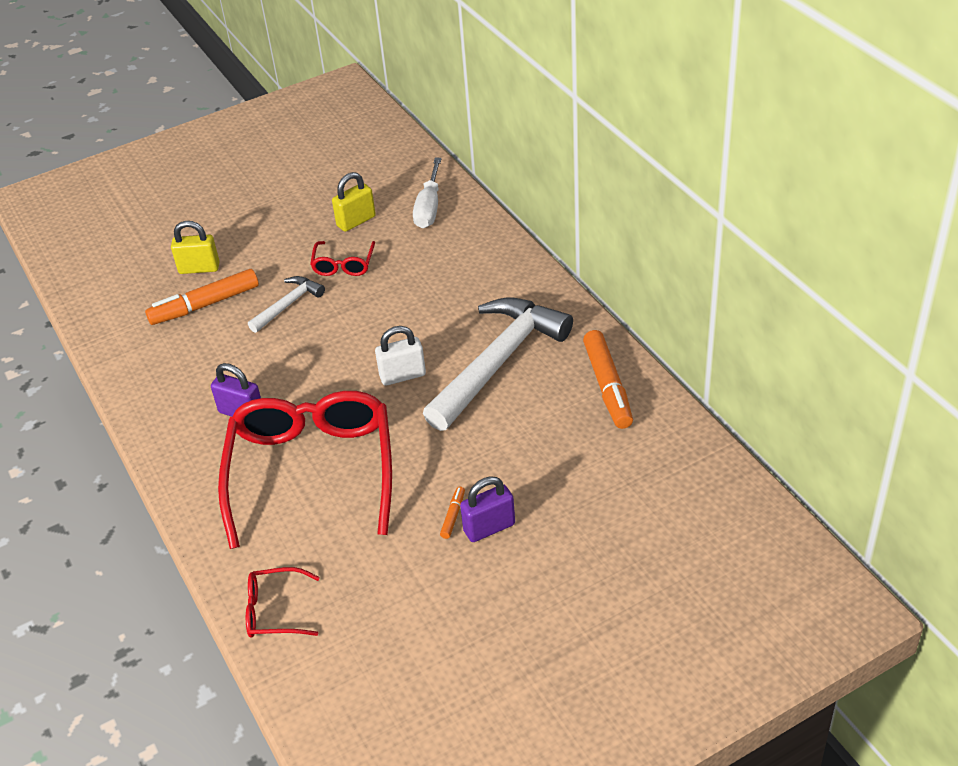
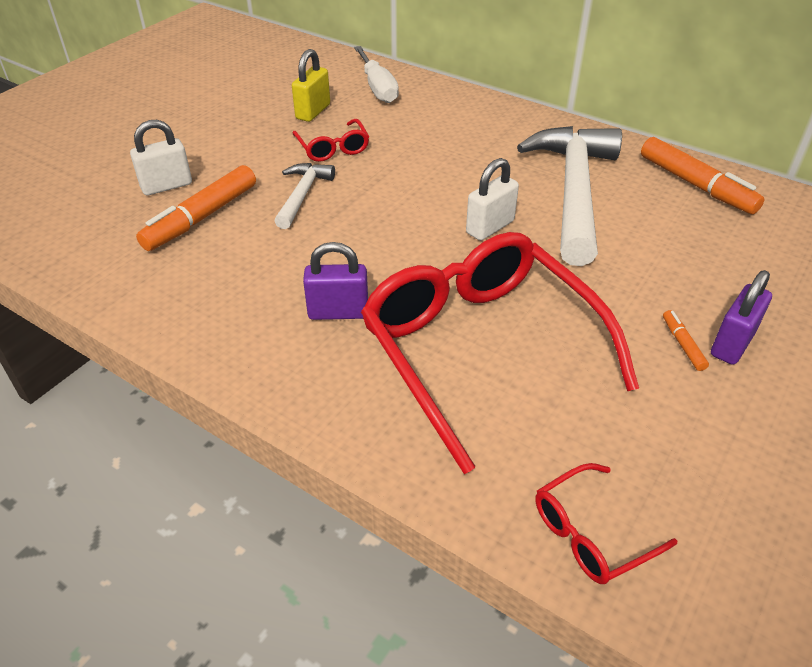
camera: 30 degrees left, 0 degrees up
(199, 268) = (166, 186): yellow padlock -> white padlock

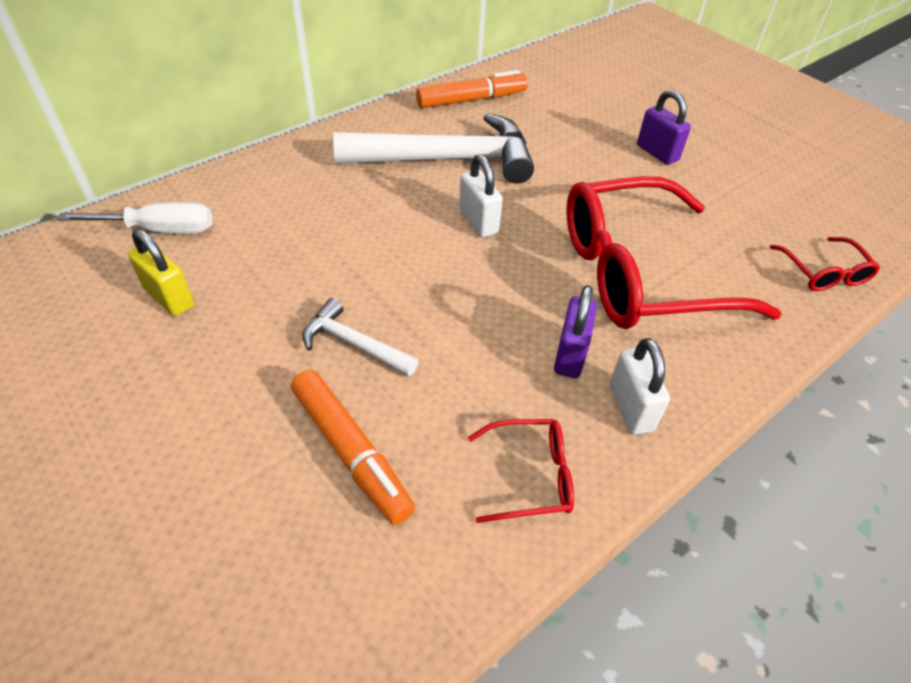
camera: 75 degrees left, 5 degrees up
(166, 186) = (252, 485): white padlock -> white padlock (630, 408)
(333, 148) = (270, 297): red glasses -> red glasses (530, 476)
(573, 191) = (447, 159): white hammer -> white hammer turned 150 degrees clockwise
(682, 344) = (653, 173): orange marker -> none

